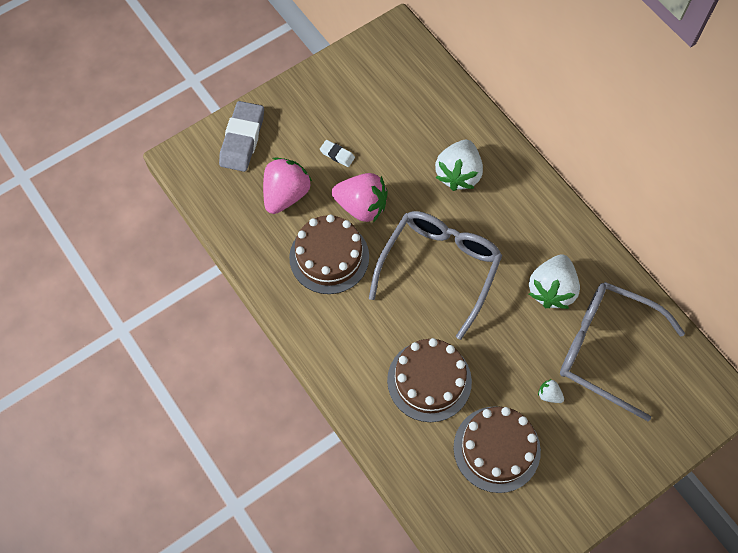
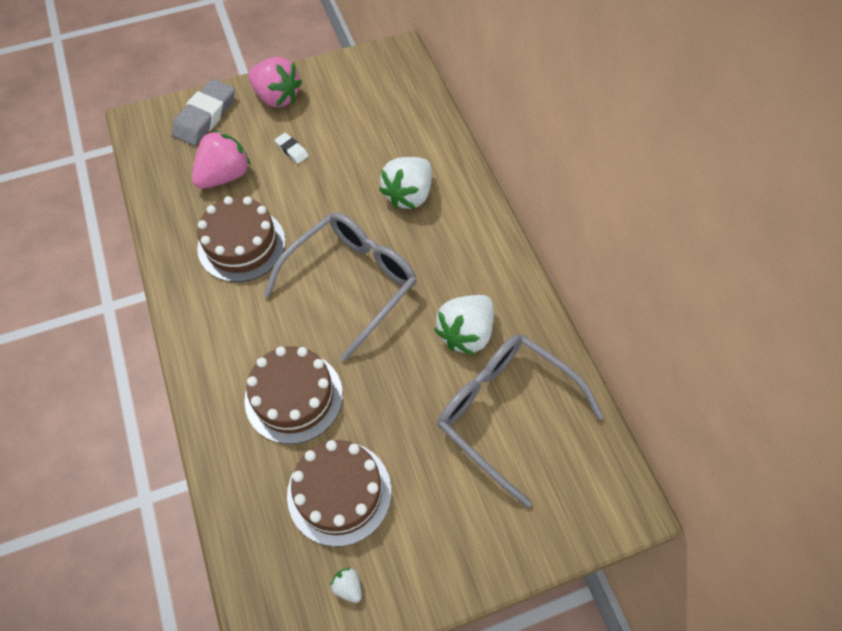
camera: 15 degrees right, 5 degrees down
(361, 206) = (296, 203): pink strawberry -> pink strawberry (277, 97)
(549, 395) = (422, 447): white strawberry -> white strawberry (348, 586)

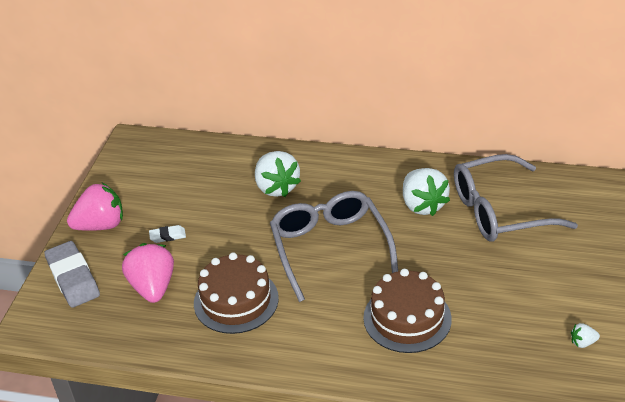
camera: 55 degrees left, 20 degrees down
(339, 492) = (506, 321): brown cake -> none

